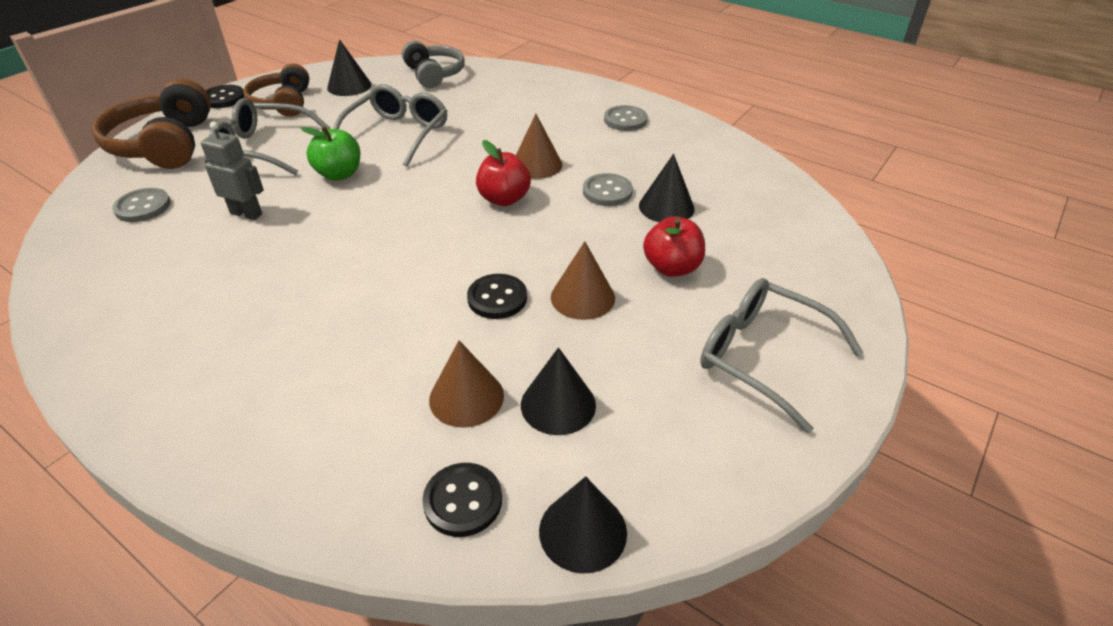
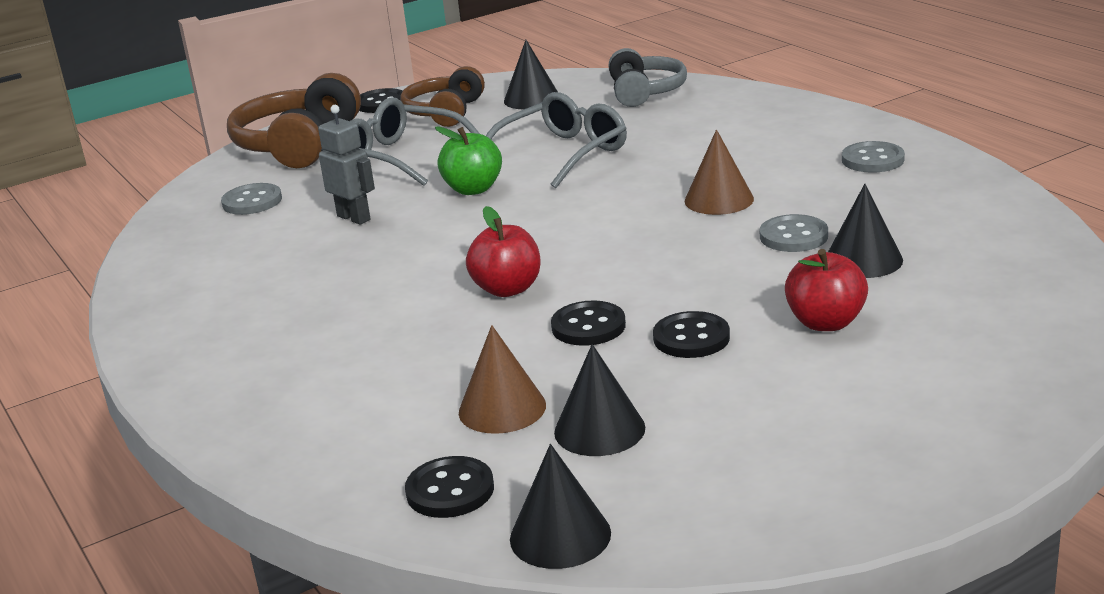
camera: 25 degrees right, 15 degrees down
(504, 199) = (655, 231): red apple -> red apple (507, 289)
(582, 297) = (691, 338): brown cone -> black button
(762, 357) = (882, 423): grey glasses -> none

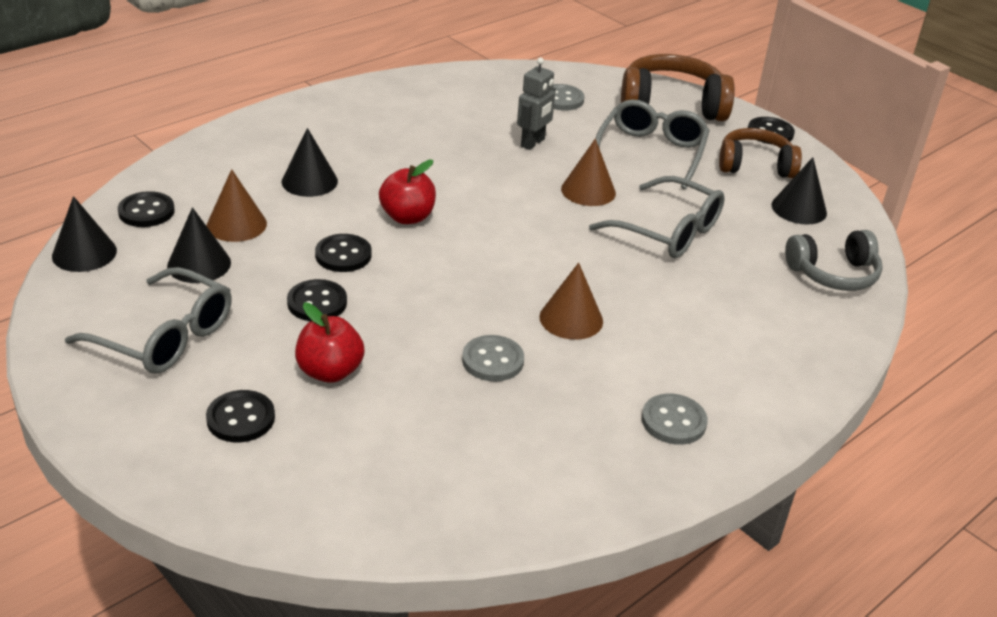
camera: 75 degrees right, 10 degrees up
(473, 189) = (588, 191): green apple -> brown cone
(769, 439) = (165, 337): none -> grey glasses
(863, 260) = (442, 400): black cone -> black cone (309, 181)
(921, 371) = (241, 418): none -> black button

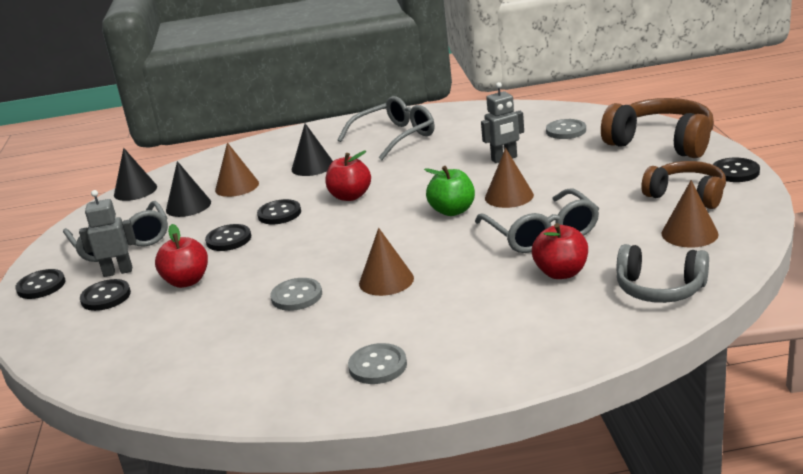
camera: 40 degrees right, 10 degrees down
(146, 211) = (195, 172): black button -> black button (41, 286)
(213, 379) = (118, 272): none -> grey robot
(548, 218) = (452, 211): none -> green apple
(651, 152) = (598, 175): grey glasses -> grey glasses (395, 137)
(733, 274) = (561, 273): none -> red apple
(799, 209) = (689, 233): black cone -> brown cone

